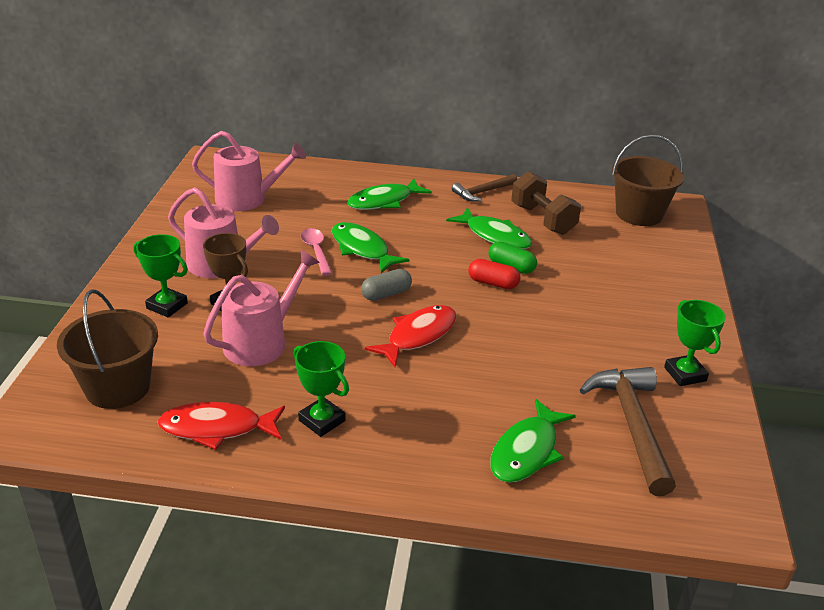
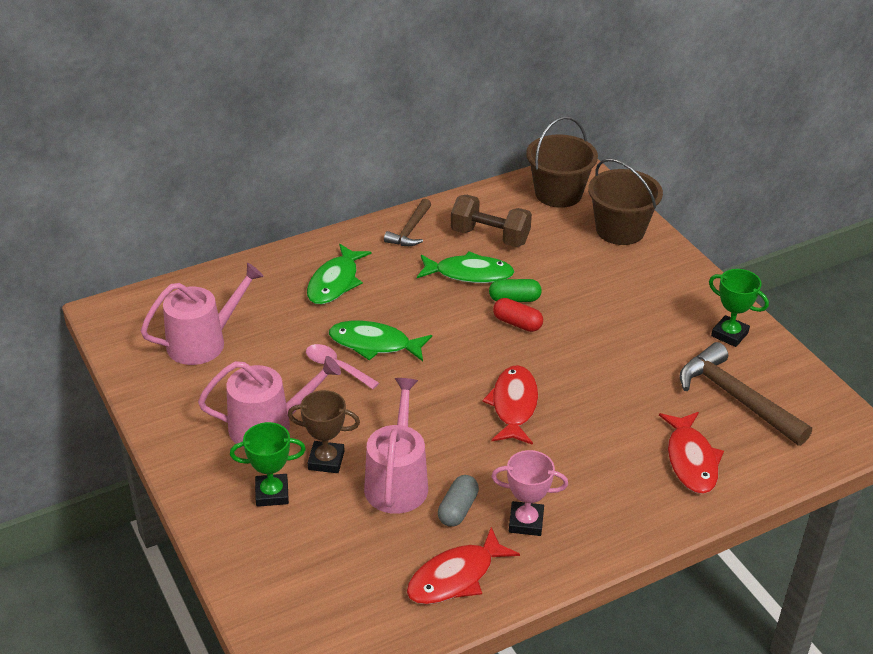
camera: 35 degrees left, 5 degrees up
(118, 387) = (330, 592): brown bucket -> brown bucket (620, 230)
(322, 420) = (526, 522): green trophy -> pink trophy
(386, 294) = (445, 379): grey capsule -> grey capsule (458, 509)
(493, 283) = (517, 323): red capsule -> red capsule turned 45 degrees clockwise
(527, 451) = (691, 460): green fish -> red fish

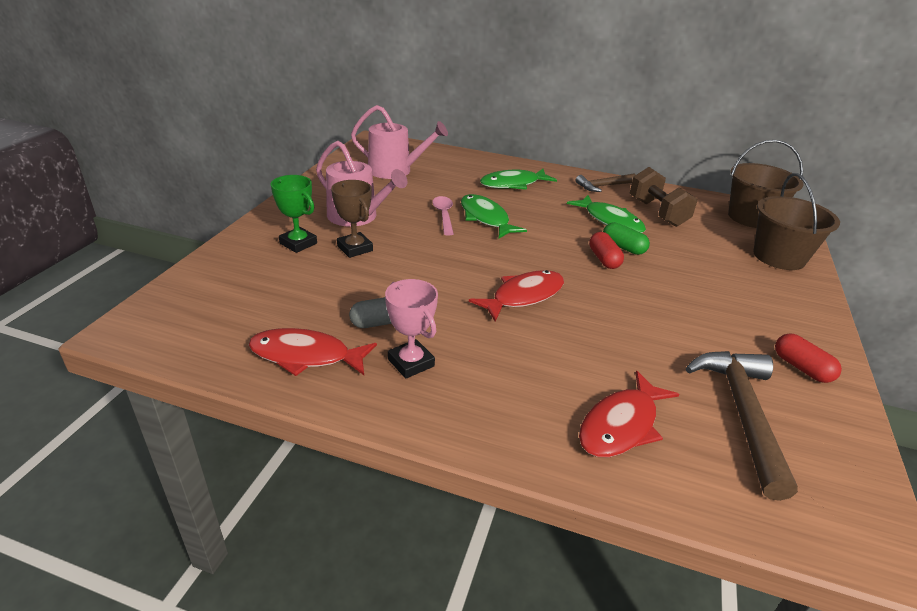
camera: 45 degrees right, 5 degrees down
(397, 481) = (373, 283): pink watering can -> none
(729, 334) = (801, 368): green trophy -> red capsule

